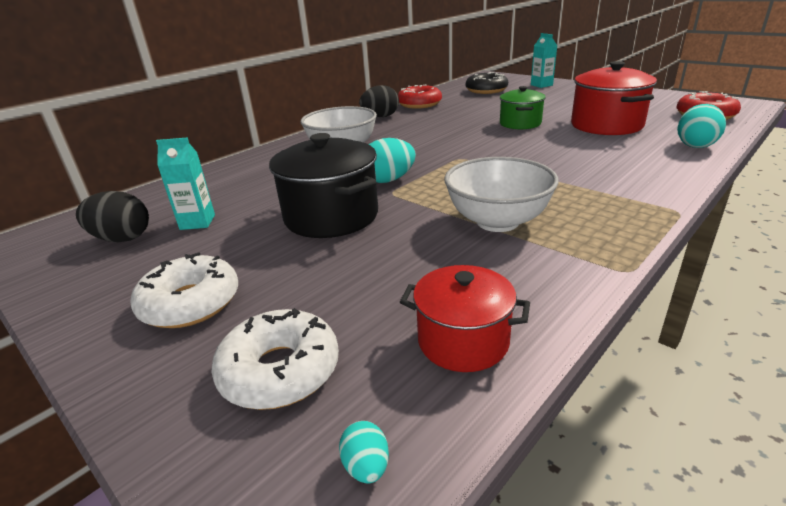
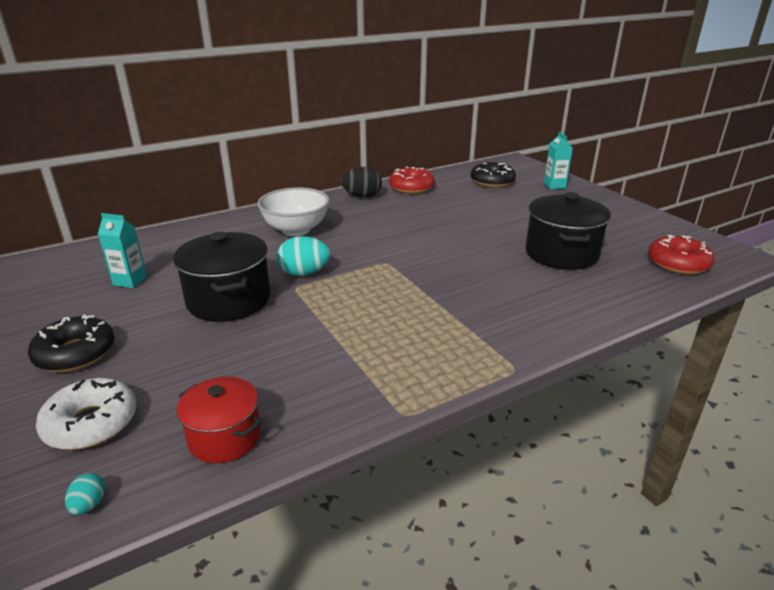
camera: 15 degrees right, 0 degrees up
(122, 239) = (70, 283): black egg -> none
(190, 303) = (75, 353): white donut -> black donut
(497, 221) = (351, 339): white bowl -> none
(520, 123) = (480, 233): green pot -> none
(606, 125) = (561, 254): red pot -> black pot
(695, 145) = (621, 298): turquoise egg -> none

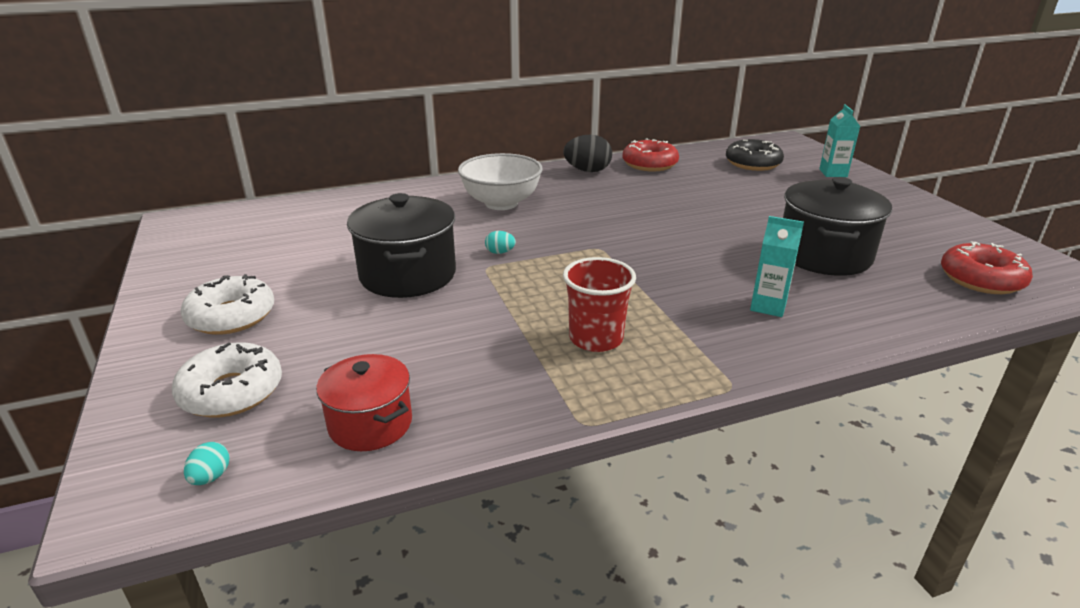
camera: 10 degrees right, 0 degrees up
(75, 353) = (231, 316): black donut -> white donut
(130, 281) = (305, 245): turquoise carton -> turquoise carton (768, 306)
(304, 273) = (500, 252): turquoise egg -> turquoise egg, size x0.50
(399, 340) = (596, 338): none -> red cup

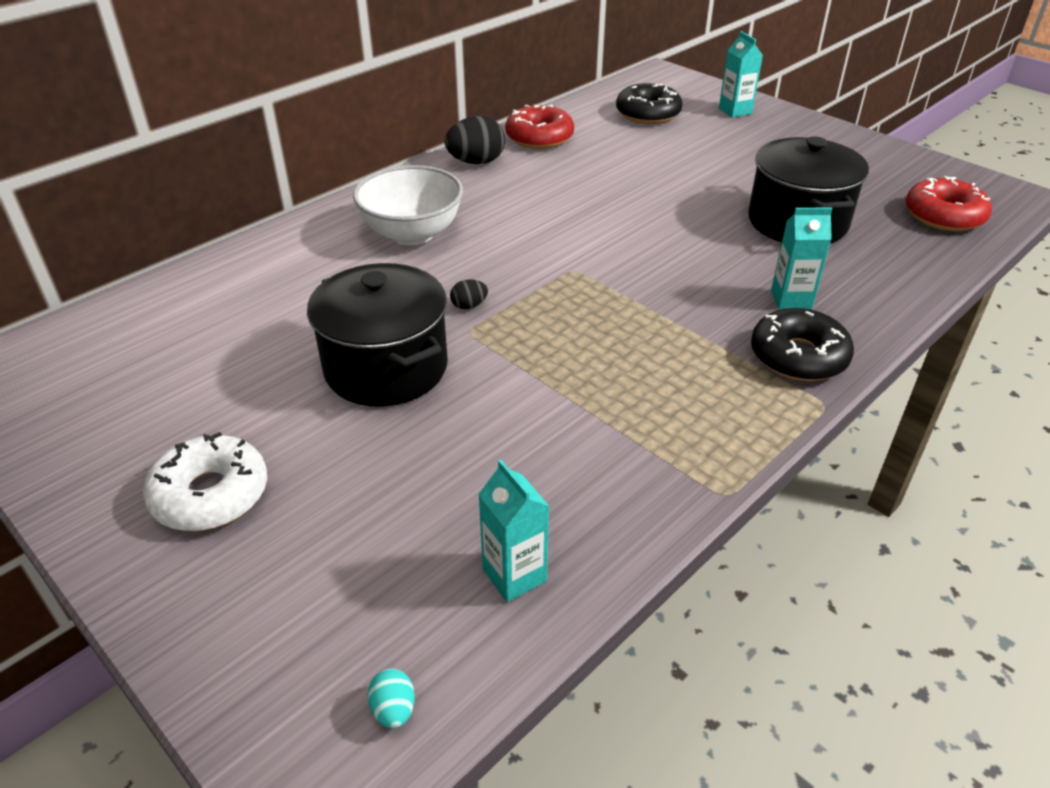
camera: 25 degrees left, 10 degrees up
(232, 392) = (313, 596): white donut -> none
(370, 424) = (514, 575): red pot -> turquoise carton
(500, 252) = (469, 306): turquoise egg -> black egg
(596, 338) = (660, 389): red cup -> none
(738, 347) = (798, 356): none -> black donut

